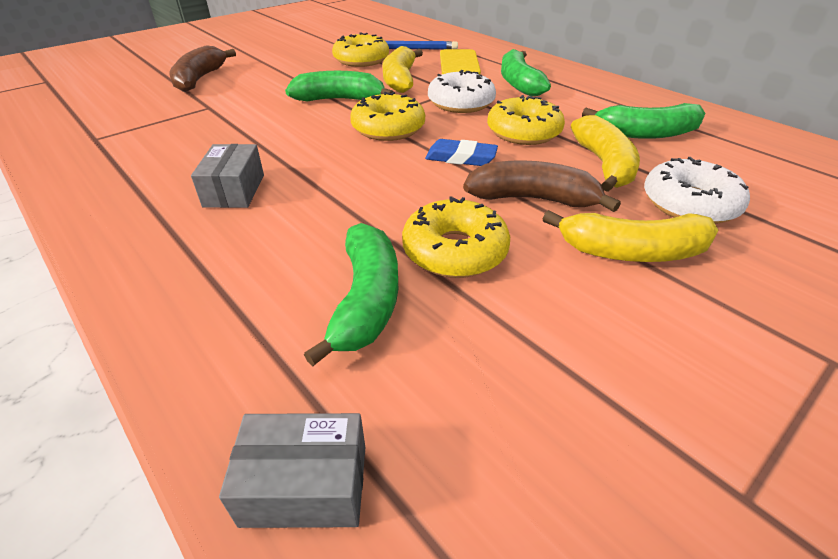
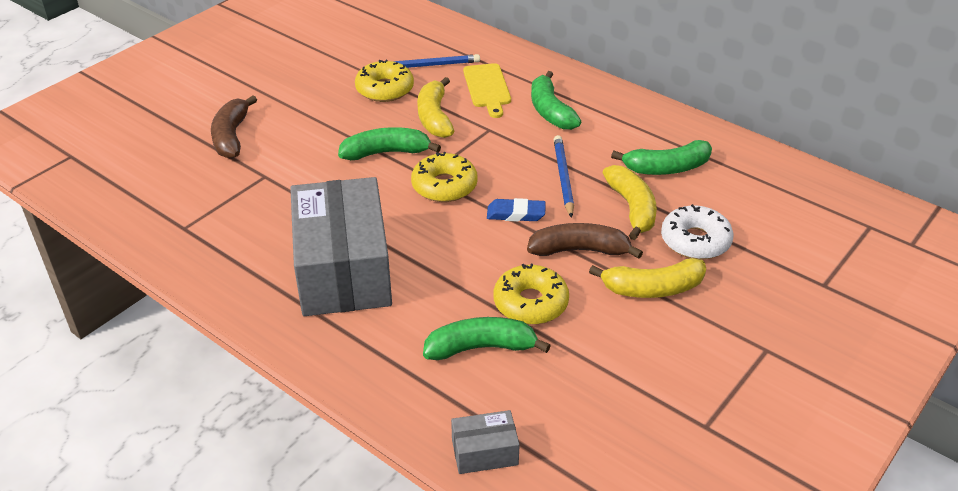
camera: 10 degrees left, 0 degrees up
(234, 190) = (343, 270): grey box -> grey box, size x2.37
(366, 300) = (481, 347): green banana -> green banana turned 90 degrees counterclockwise
(461, 103) = (501, 145): white donut -> none
(523, 132) = (563, 178): yellow donut -> blue pencil

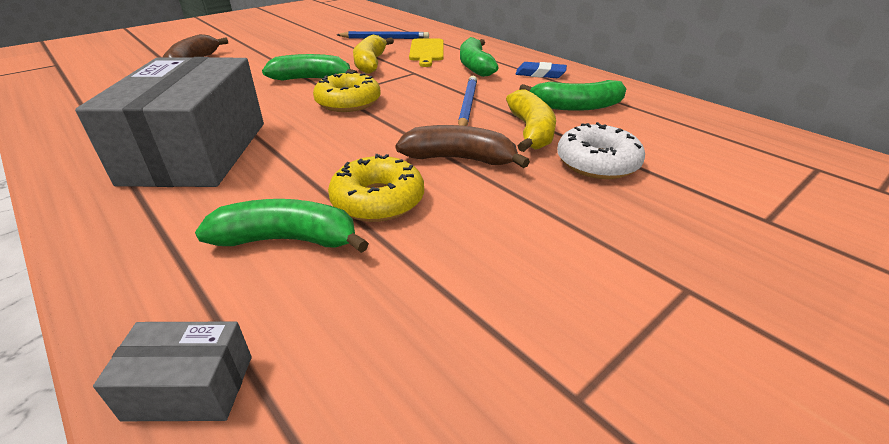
camera: 10 degrees right, 5 degrees down
(385, 89) = (341, 47): yellow donut -> none
(516, 214) = (405, 126): blue eraser -> blue eraser (540, 74)
(652, 288) = (535, 201): yellow banana -> none

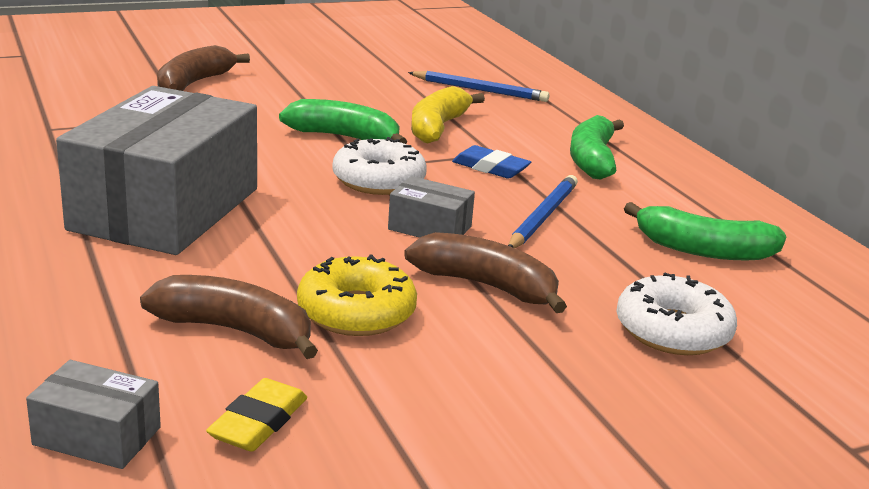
camera: 15 degrees right, 10 degrees down
(287, 240) = (235, 330): green banana -> brown banana
(341, 323) = (258, 422): none -> yellow eraser
(348, 102) = (378, 180): yellow donut -> white donut
(399, 127) = (429, 228): none -> grey box
(427, 51) = (532, 123): yellow cutting board -> none
(531, 131) = (609, 271): yellow banana -> none
(540, 74) = (685, 191): blue eraser -> blue eraser (490, 168)

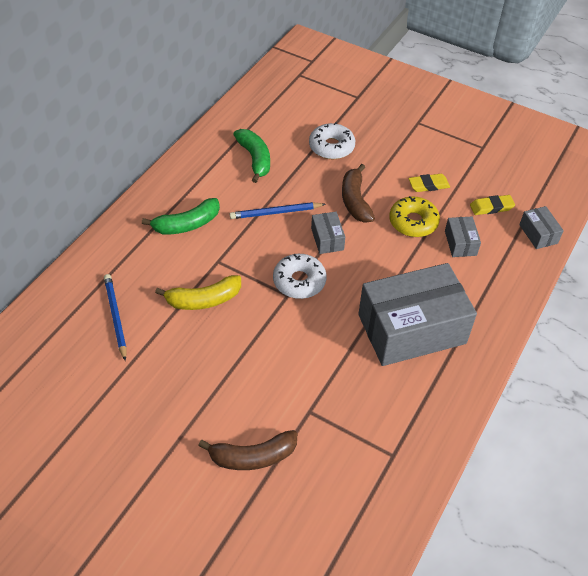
camera: 125 degrees left, 25 degrees up
(235, 330) = (460, 243): brown banana -> grey box
(344, 137) = (261, 326): green banana -> none
(429, 381) = (428, 185): none -> yellow eraser
(490, 168) = (238, 253): blue eraser -> none

